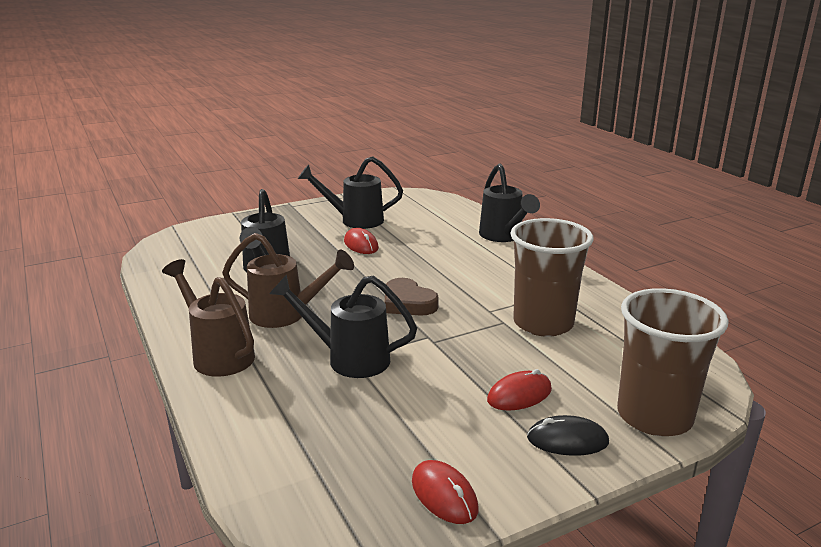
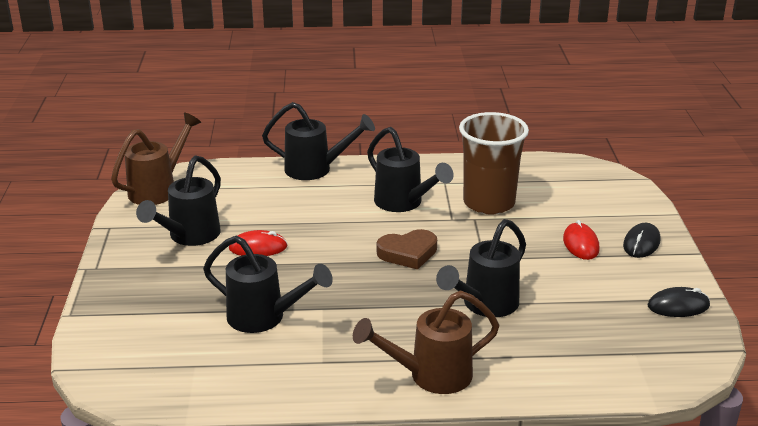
camera: 65 degrees left, 5 degrees up
(287, 315) = (381, 323): brown watering can -> brown watering can (159, 189)
(444, 495) = (678, 306): red mouse -> black mouse
(491, 283) = (404, 203): none -> black watering can
(654, 416) = (631, 204): brown cup -> none

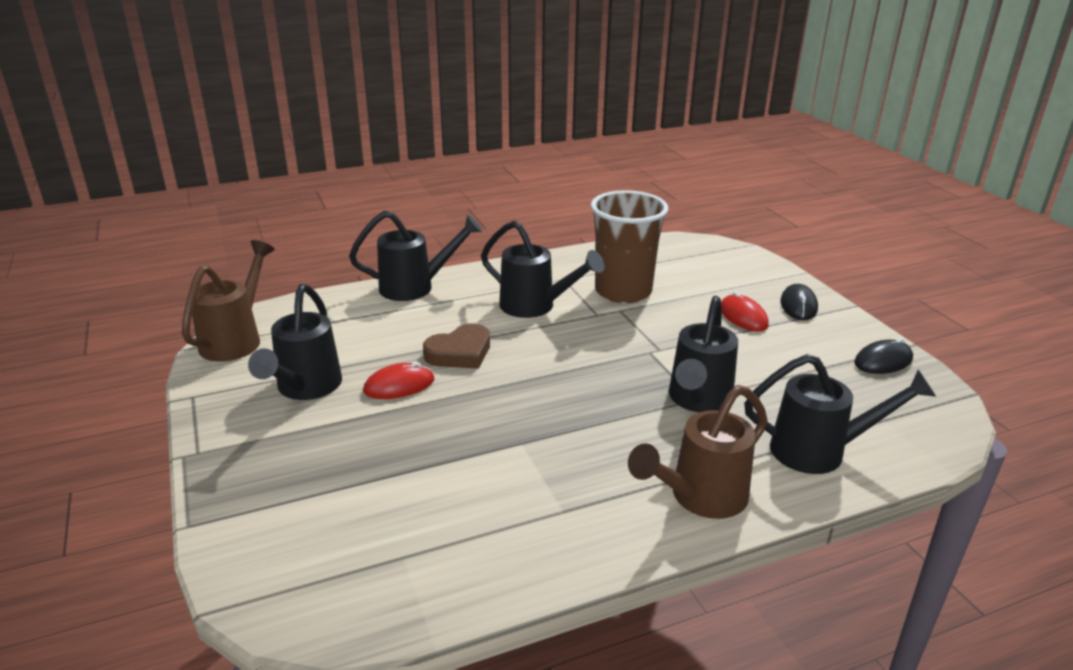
camera: 20 degrees left, 0 degrees up
(265, 318) = (458, 471): black watering can -> black watering can (821, 451)
(408, 253) = (576, 359): brown heart -> brown heart (460, 353)

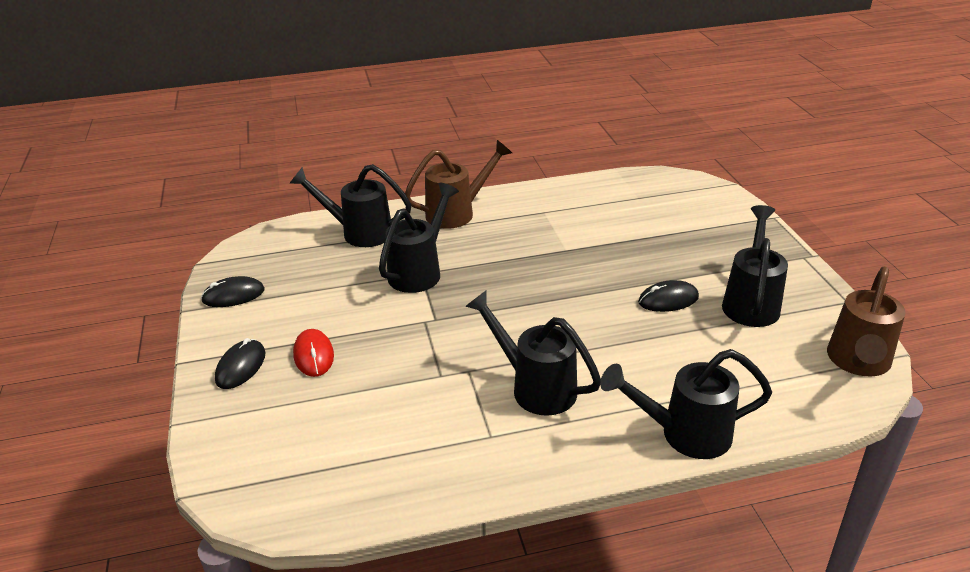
camera: 170 degrees left, 5 degrees up
(399, 385) = (668, 300): red mouse -> black mouse
(460, 353) = (617, 330): brown heart -> none
(623, 291) = (424, 405): brown cup -> none

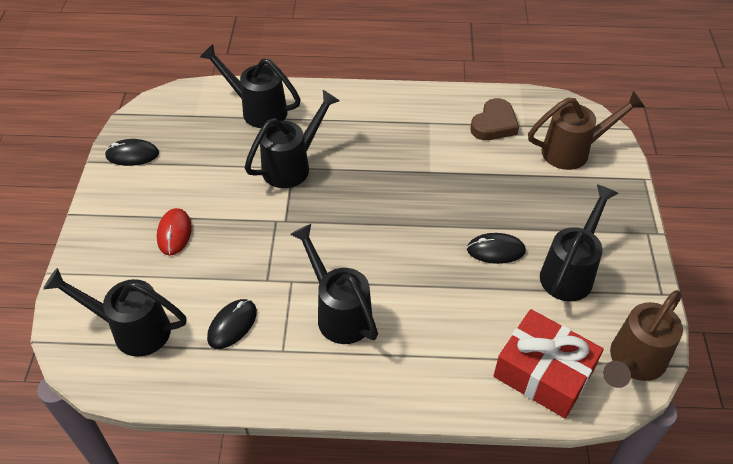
camera: 15 degrees right, 15 degrees up
(241, 367) = (115, 230): black mouse -> black mouse (232, 325)
(458, 213) = (351, 106): brown watering can -> brown watering can (574, 151)
(608, 202) = (494, 124): none -> brown heart
(683, 434) = (441, 392): black watering can -> black watering can (131, 329)
(777, 391) = (543, 373): none -> red gift

